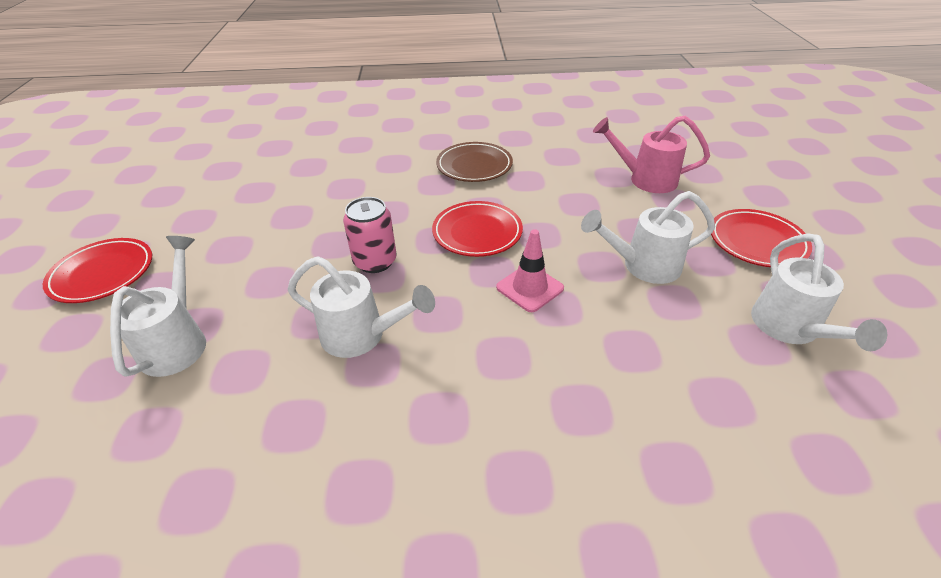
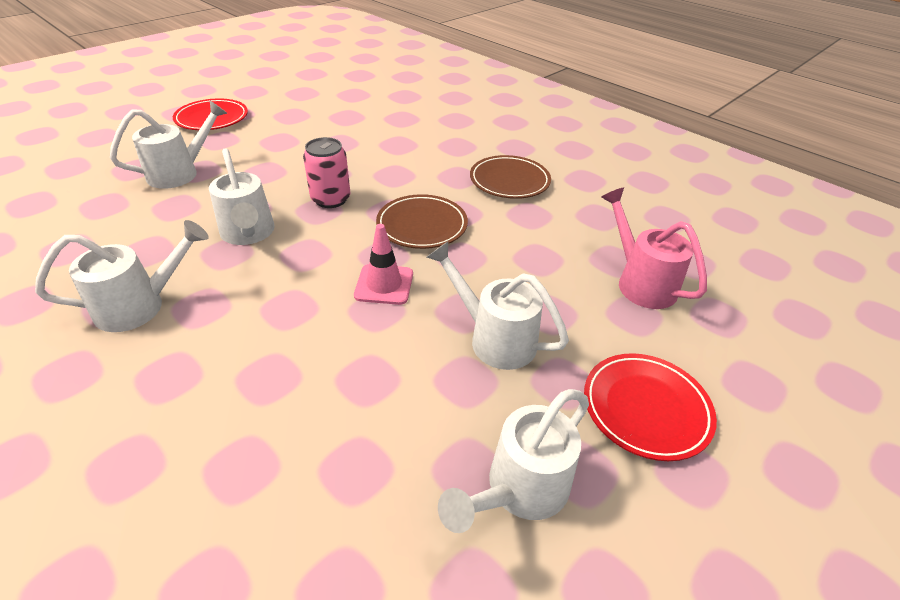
camera: 45 degrees right, 0 degrees up
(386, 465) = (140, 306): none -> white watering can
(477, 232) = (422, 225): red plate -> brown plate

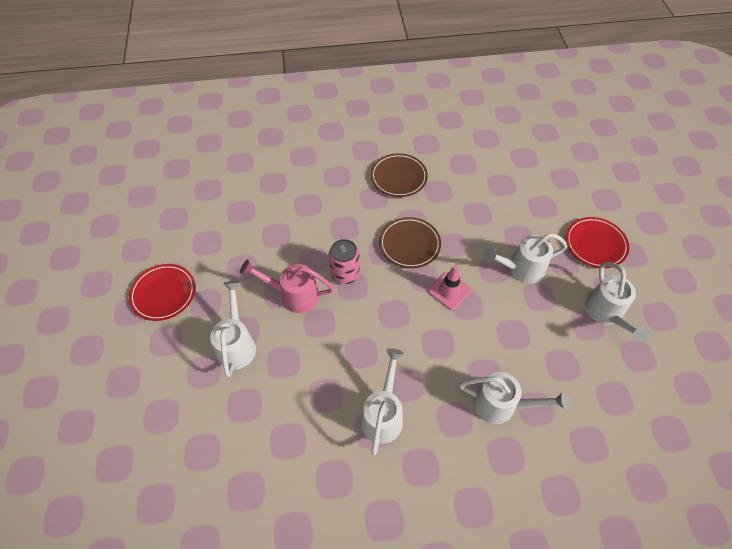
camera: 50 degrees left, 15 degrees up
(248, 234) = (350, 333): white watering can -> white watering can (501, 405)
(641, 282) = (524, 187): pink watering can -> pink watering can (294, 295)

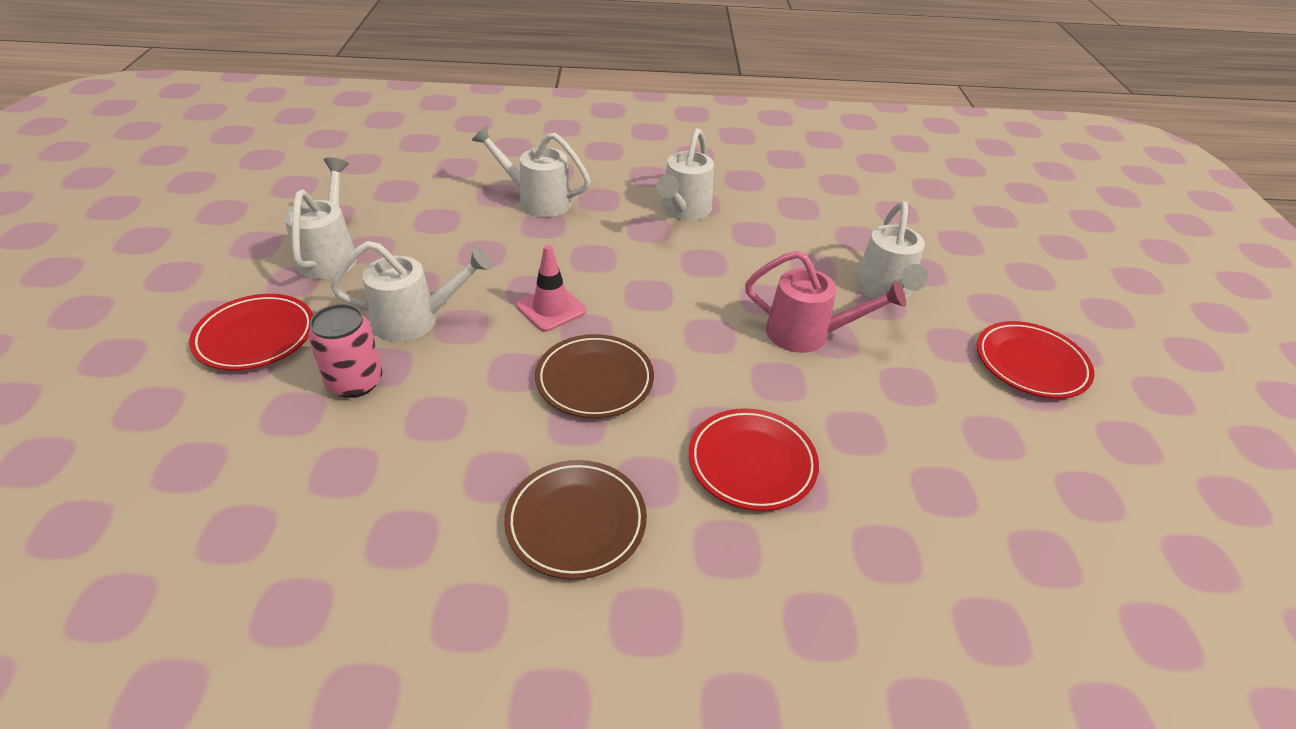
camera: 175 degrees left, 15 degrees down
(327, 212) = (752, 463): none -> red plate
(345, 274) = (720, 352): pink can -> pink can (355, 382)

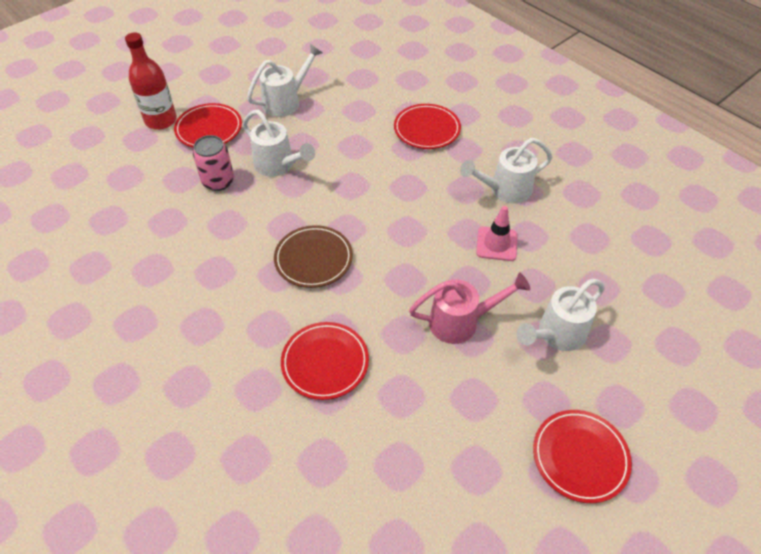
camera: 50 degrees right, 10 degrees up
(156, 368) = (161, 120): none -> red bottle
(537, 201) = (427, 129): white watering can -> red plate
(551, 308) = (346, 203): pink traffic cone -> pink traffic cone (496, 244)
(576, 522) = (216, 320): brown plate -> none
(807, 334) = (461, 322): pink watering can -> pink watering can turned 75 degrees counterclockwise

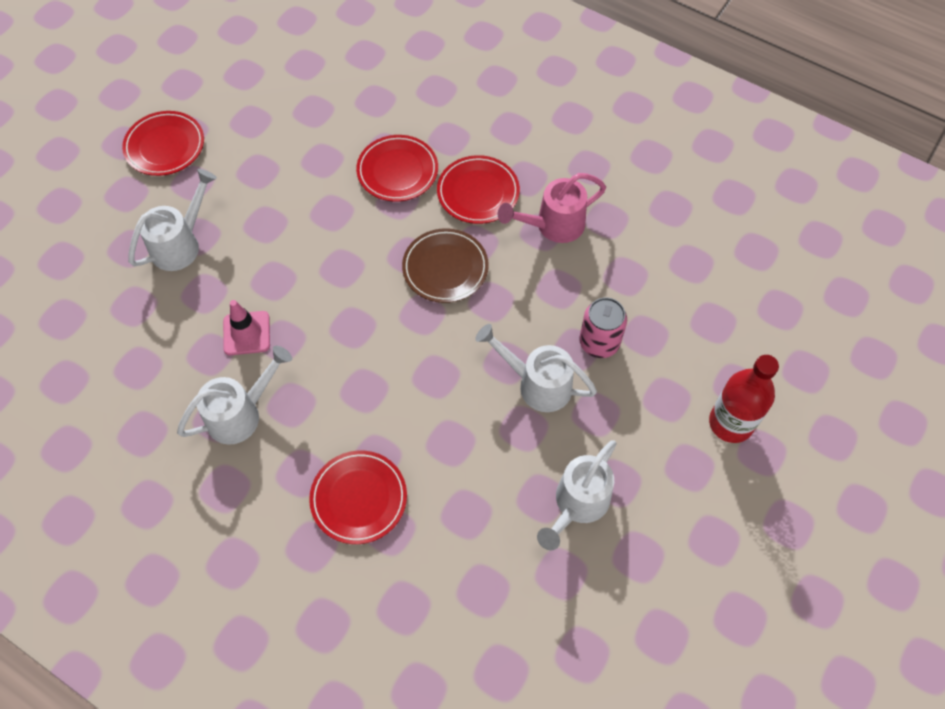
camera: 165 degrees right, 10 degrees up
(209, 129) = (657, 423): red plate -> red plate (478, 192)
(461, 322) = (277, 236): pink watering can -> pink watering can (553, 225)

